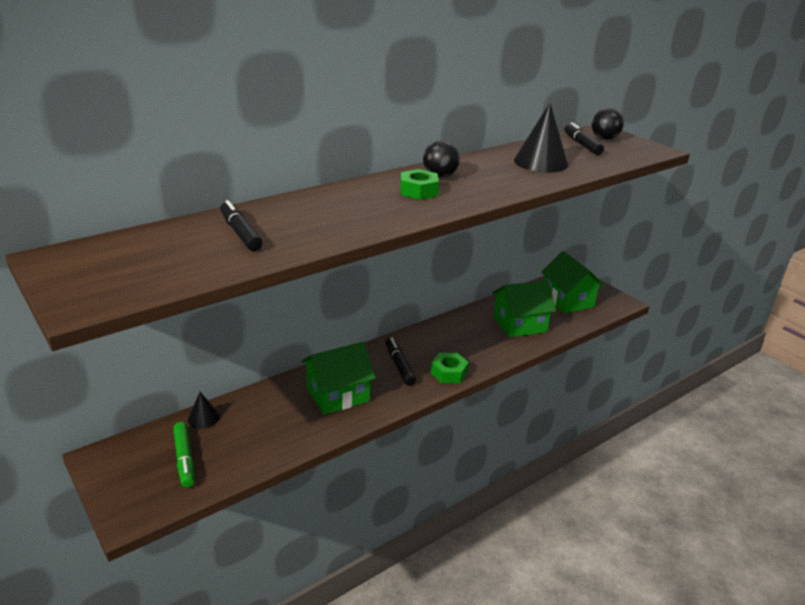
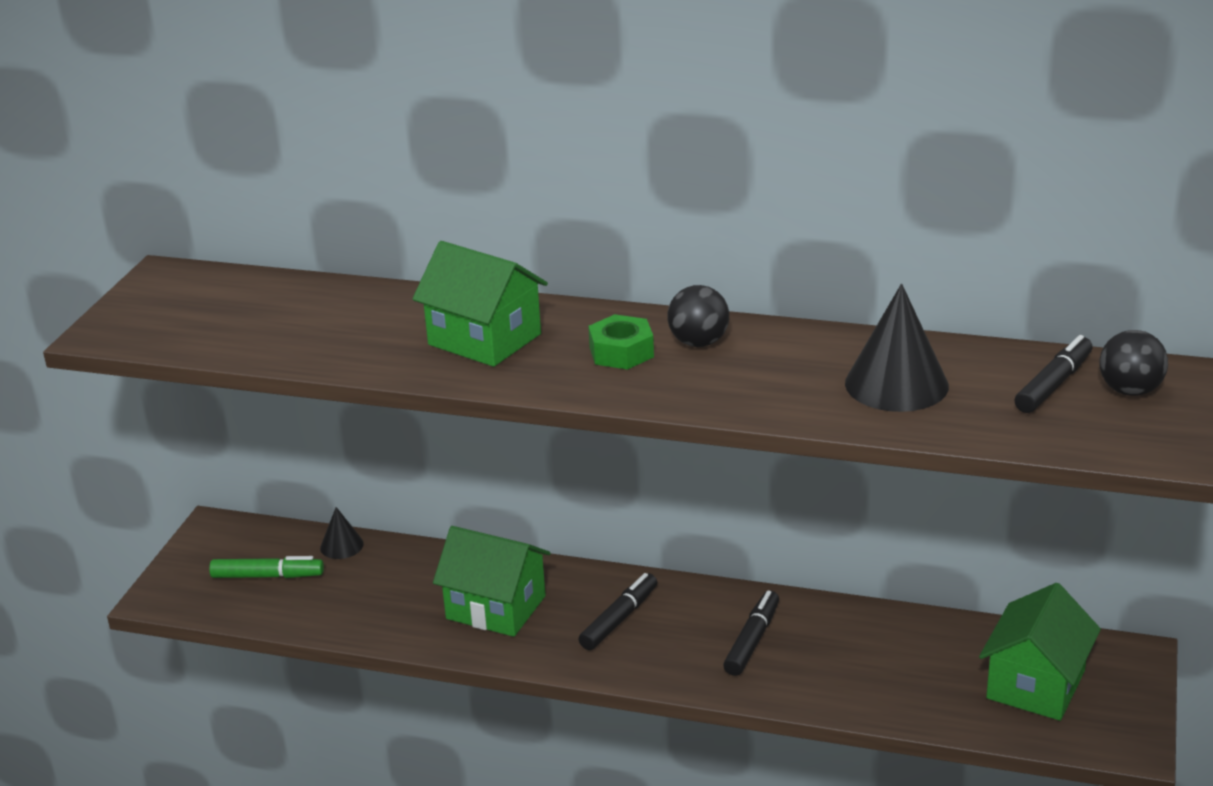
camera: 55 degrees right, 0 degrees up
(184, 459) = (267, 576): green marker -> green marker turned 120 degrees counterclockwise
(240, 233) = (339, 319): black marker -> black marker (752, 640)
(449, 373) = (659, 667): green nut -> none
(519, 324) = (880, 670): green house -> green house (484, 339)

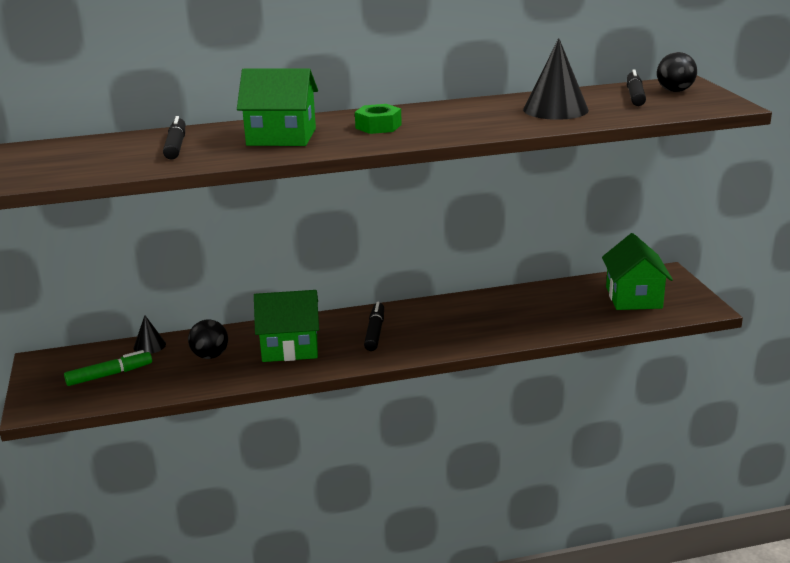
camera: 30 degrees left, 5 degrees down
(698, 343) = (419, 115): black ball -> black ball (210, 356)
(752, 640) = (464, 320): black marker -> black marker (176, 146)

